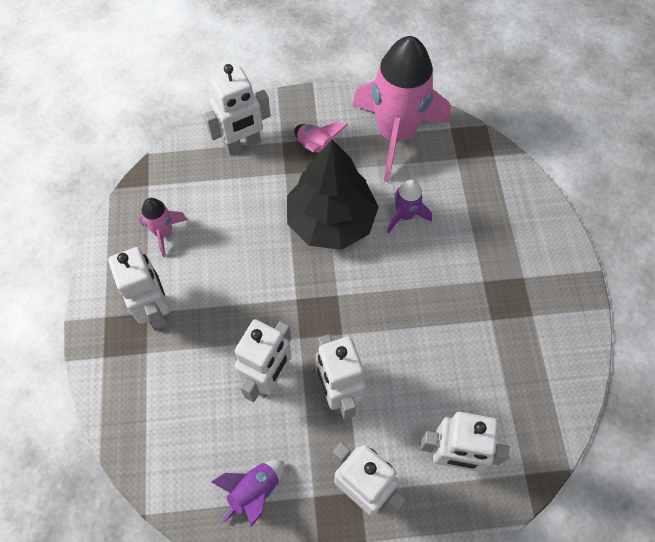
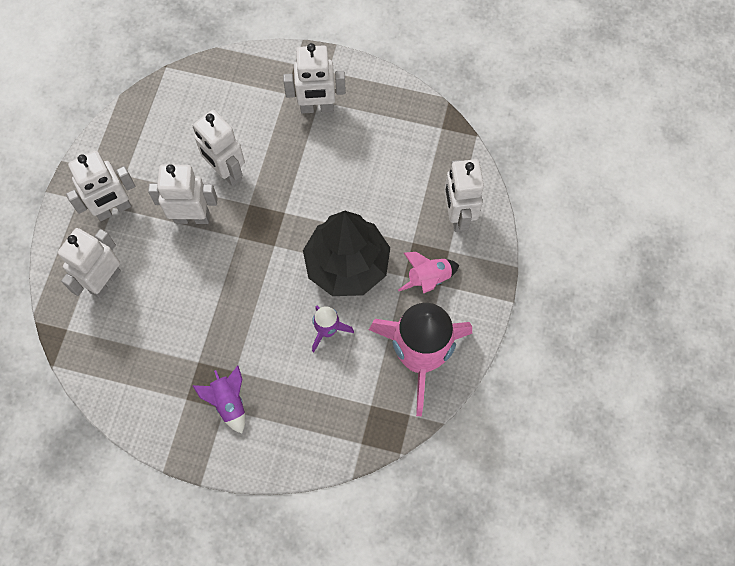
camera: 110 degrees right, 5 degrees up
(164, 232) = (388, 129): pink rocket -> none
(254, 491) = (147, 137): purple rocket -> purple rocket (229, 402)

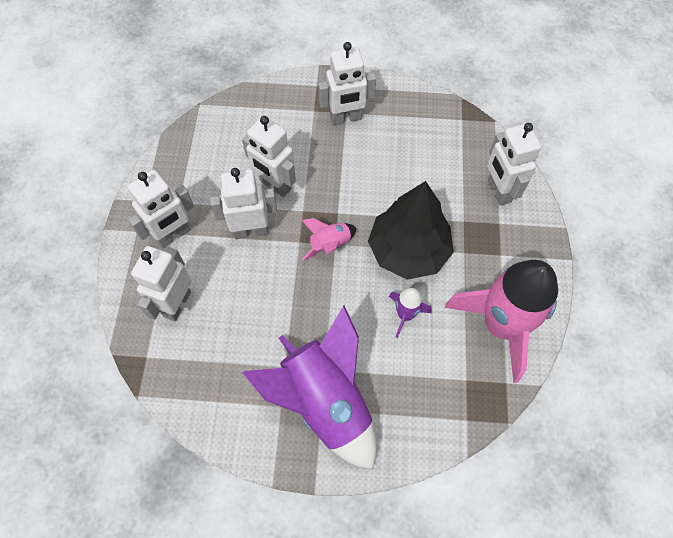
camera: 10 degrees left, 5 degrees down
(229, 402) = (325, 402): purple rocket -> purple rocket, size x2.23
(429, 278) = (488, 251): pink rocket -> pink rocket (330, 245)

